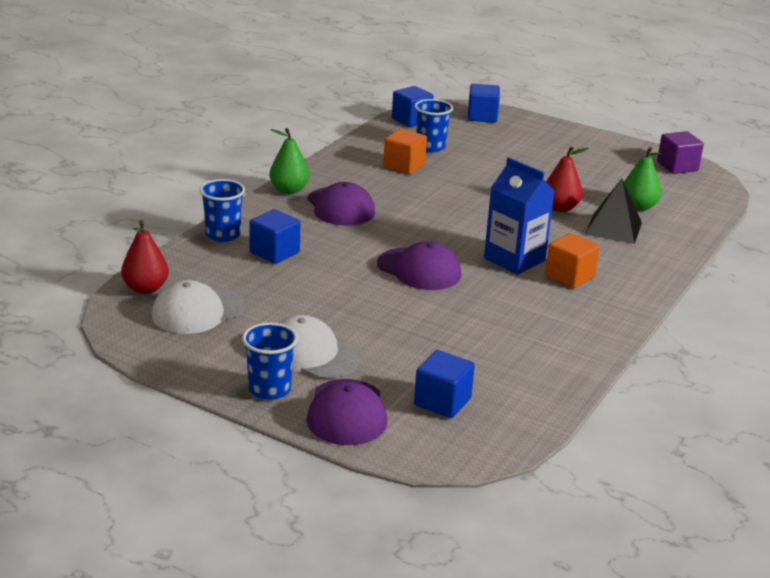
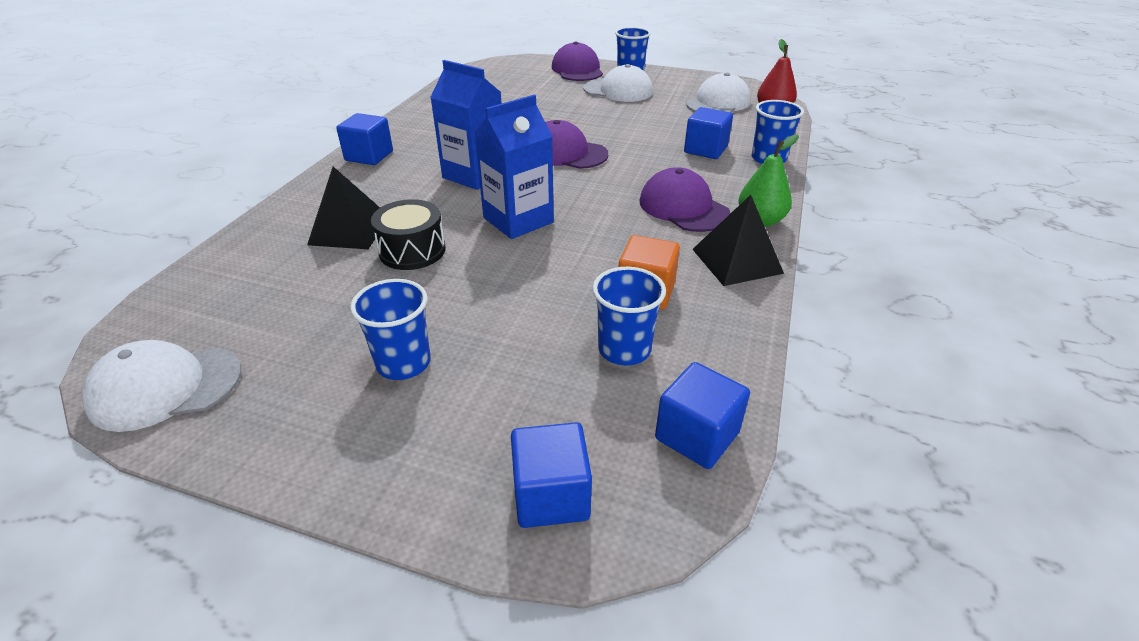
camera: 170 degrees right, 10 degrees up
(331, 171) = (737, 261): none -> black pyramid
(442, 402) = (521, 79): blue cube -> blue cube (369, 156)
(479, 216) = (518, 220): none -> blue carton
(553, 158) = (403, 363): none -> blue cup
(560, 208) = (412, 251): red pear -> black drum
(569, 276) = (419, 166): orange cube -> none
(638, 207) = (298, 271): green pear -> none
(677, 166) = (165, 387): purple cube -> white cap

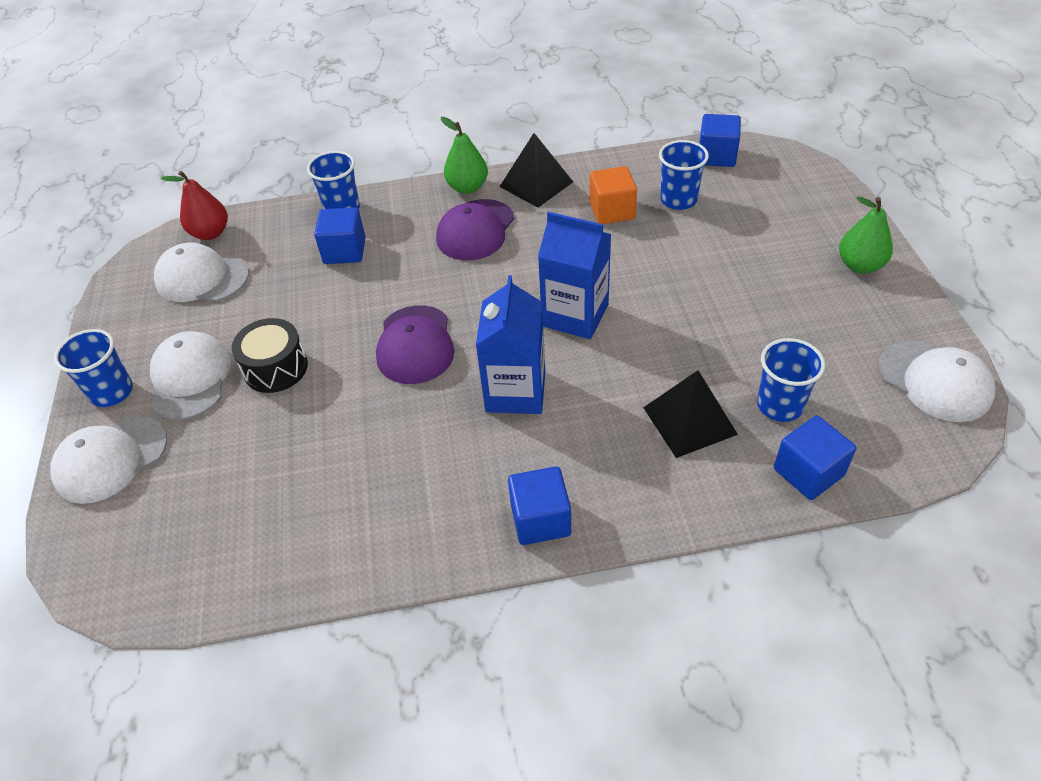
camera: 115 degrees left, 10 degrees up
(353, 444) = (860, 265): none -> green pear
(403, 363) = (789, 283): blue cup -> blue cup (780, 405)
(412, 251) = (678, 355): black drum -> black drum (275, 368)
(551, 495) = (803, 185): blue cube -> blue cube (808, 472)
(577, 70) = (110, 459): purple cap -> white cap

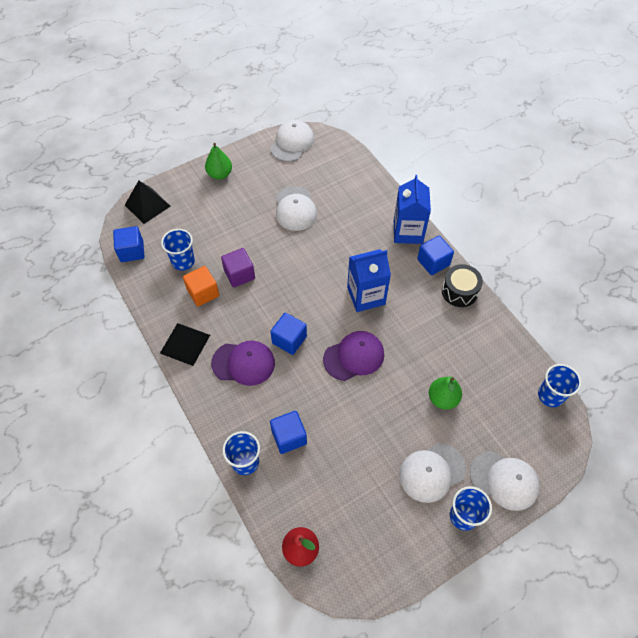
camera: 115 degrees left, 10 degrees up
(201, 278) = (348, 524): white cap -> white cap (295, 209)
(275, 368) = (402, 425): black drum -> black drum (459, 291)
(467, 187) = (199, 386): green pear -> green pear (442, 399)
(575, 315) = (301, 286): blue carton -> blue carton (408, 232)
(629, 252) = (239, 274): none -> purple cube
(689, 421) = (352, 222): black pyramid -> black pyramid (147, 205)
(780, 405) = (329, 191): blue cup -> blue cup (550, 395)
(808, 472) = (362, 177): blue cube -> blue cube (289, 340)

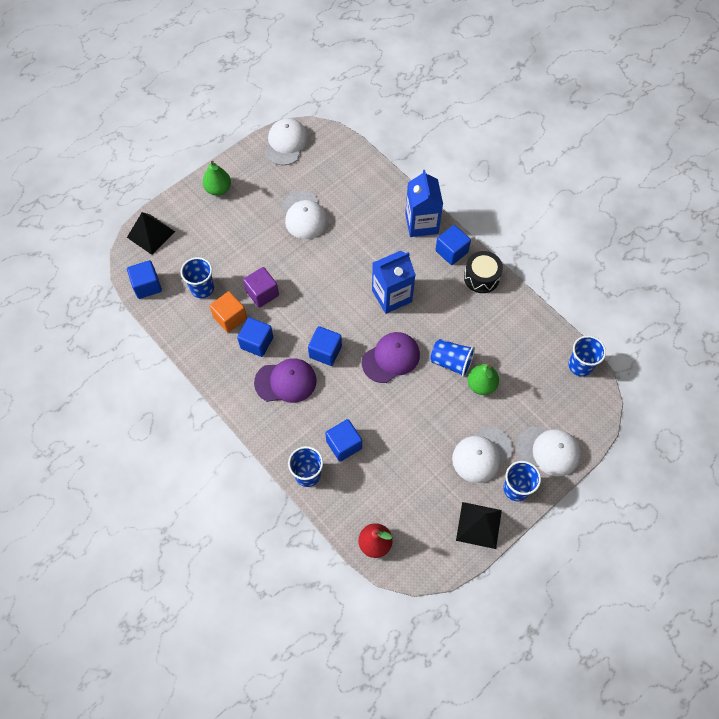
camera: 10 degrees left, 5 degrees up
(185, 344) = (224, 372): black pyramid -> black pyramid (478, 525)
(223, 320) = (257, 342): none -> blue cube
(415, 370) = (451, 362): none -> blue cup

